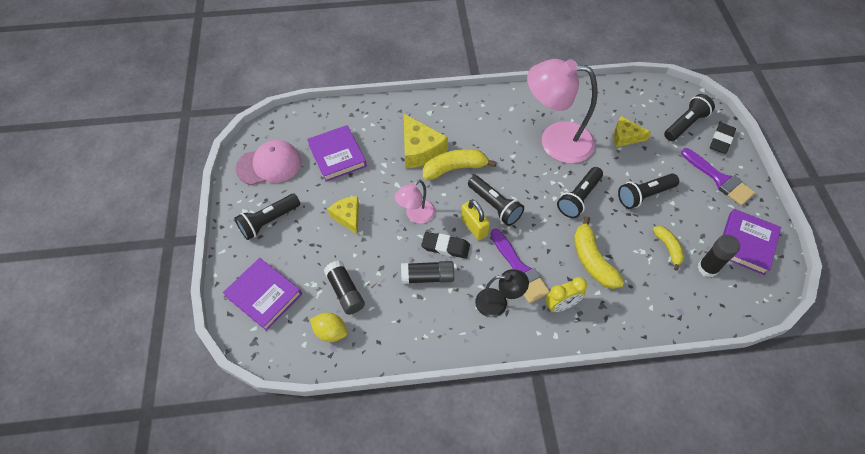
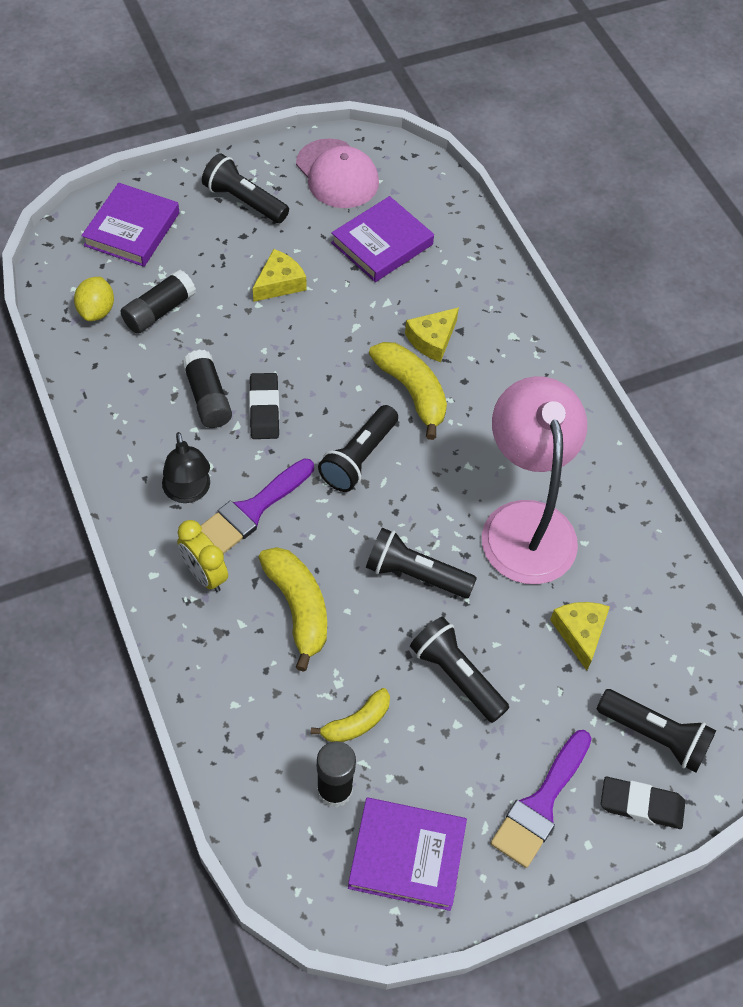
camera: 70 degrees right, 0 degrees up
(416, 215) = (307, 361): pink lamp -> none
(420, 149) = (432, 340): yellow cheese -> yellow cheese, size x0.64
(474, 227) = (310, 438): yellow padlock -> none
(592, 260) = (298, 608): yellow banana -> yellow banana turned 105 degrees clockwise

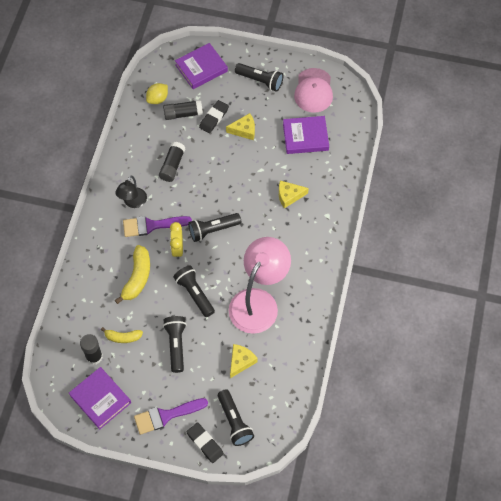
camera: 40 degrees right, 5 degrees up
(205, 575) = (112, 241): yellow clock -> yellow clock (177, 249)
(244, 201) = (260, 81): black flashlight -> black flashlight turned 135 degrees clockwise
(264, 409) = (191, 184): black eraser -> black eraser (214, 118)
(412, 392) = (260, 215): yellow banana -> none

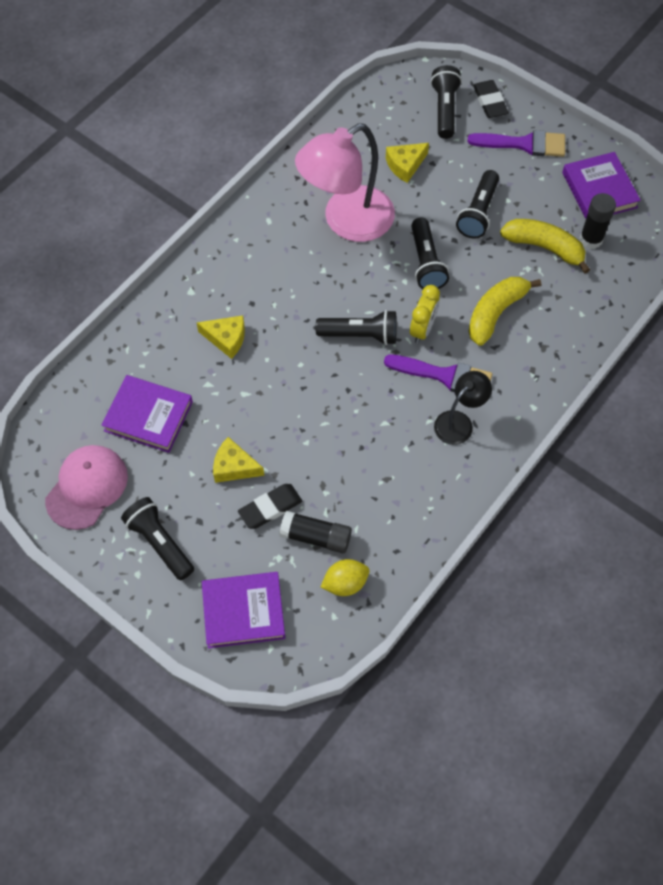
camera: 155 degrees left, 0 degrees up
(123, 337) = (544, 247): yellow banana -> yellow banana, size x1.61
(172, 165) = (374, 455): black glue stick -> none

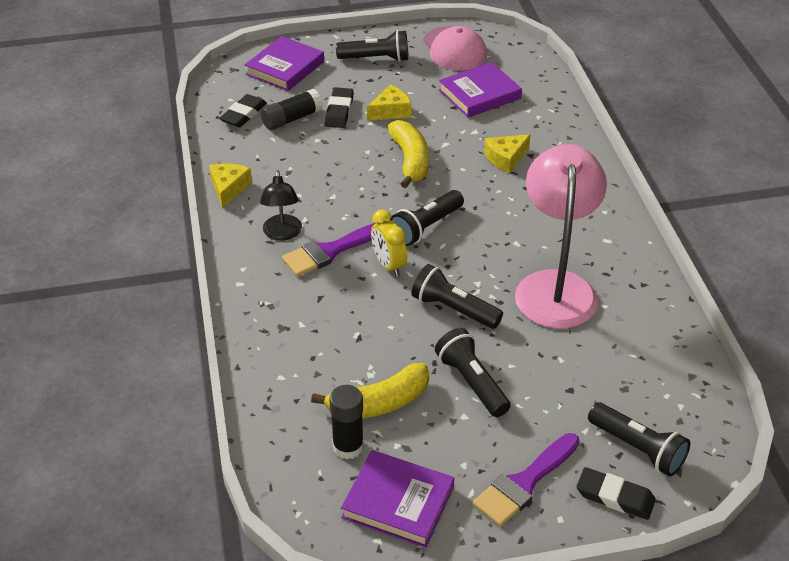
camera: 130 degrees right, 20 degrees down
(345, 583) = (243, 114): yellow lemon -> black eraser
(405, 165) = (586, 367): yellow cheese -> yellow cheese (229, 188)
(495, 313) = (350, 320): yellow banana -> yellow banana (410, 161)

